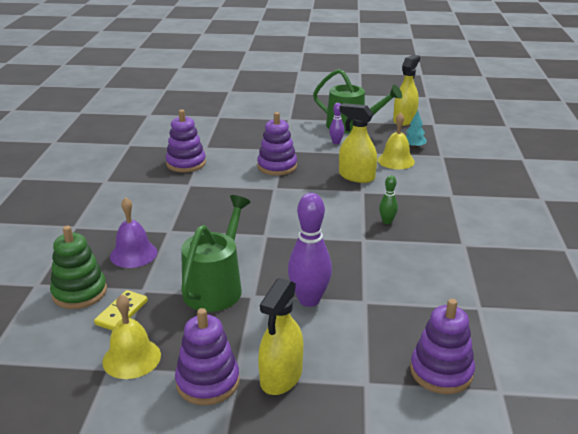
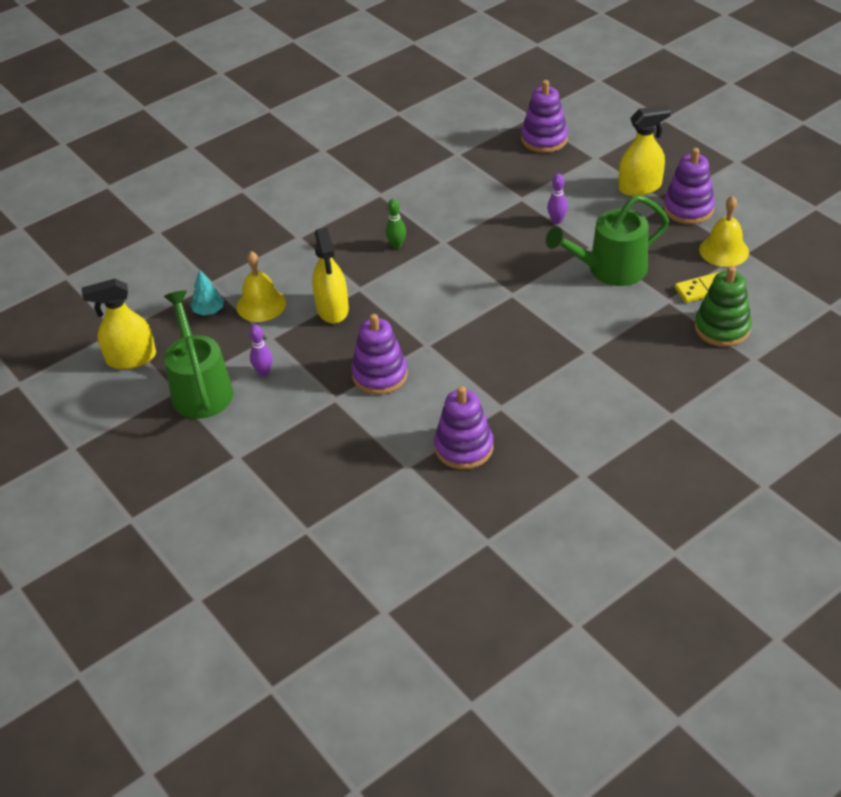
camera: 130 degrees left, 15 degrees up
(133, 254) = (644, 343): purple bell -> none
(309, 300) = (557, 221): purple bowling pin -> purple bowling pin, size x0.51

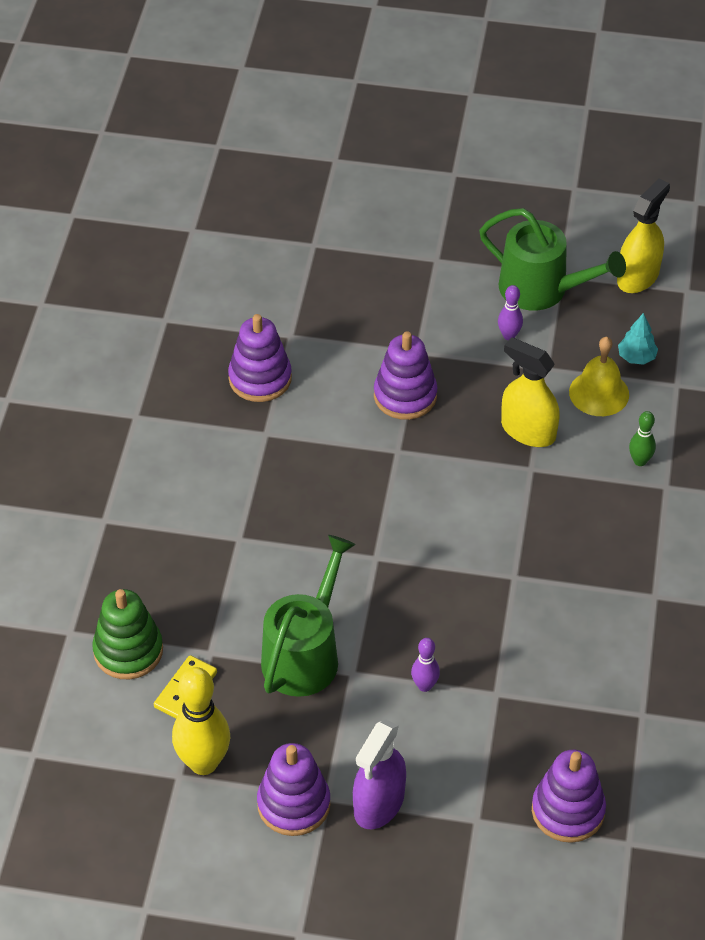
camera: 135 degrees right, 5 degrees up
(397, 245) = (555, 541): green bowling pin -> green bowling pin (640, 461)
(640, 187) = (379, 803): yellow spray bottle -> purple spray bottle
(724, 250) = (203, 763): yellow bell -> yellow bowling pin

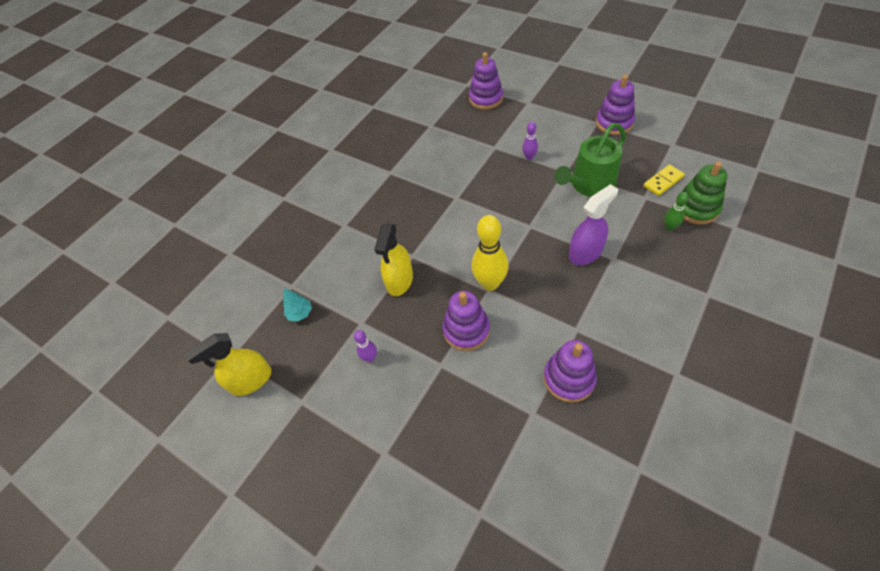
camera: 150 degrees left, 5 degrees up
(203, 763) = (658, 147): yellow bowling pin -> yellow bowling pin (490, 283)
(379, 803) = (571, 116): purple spray bottle -> purple spray bottle (585, 252)
(528, 431) = (399, 280): yellow spray bottle -> yellow spray bottle turned 45 degrees clockwise
(541, 289) = (323, 392): green watering can -> none
(599, 393) = (340, 294): yellow bell -> none
(640, 461) = (347, 243): green bowling pin -> green bowling pin (669, 227)

